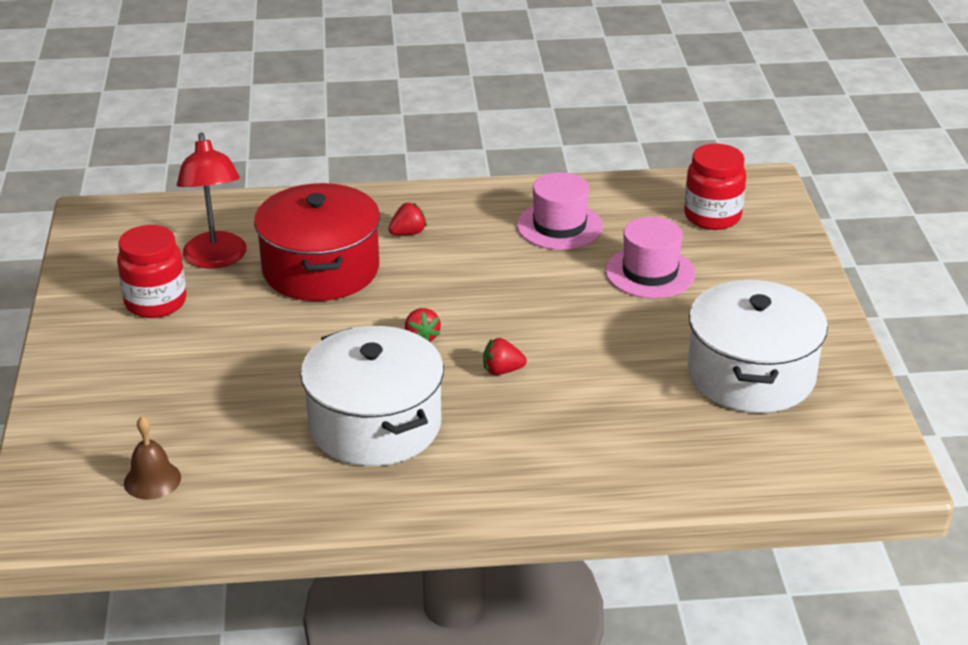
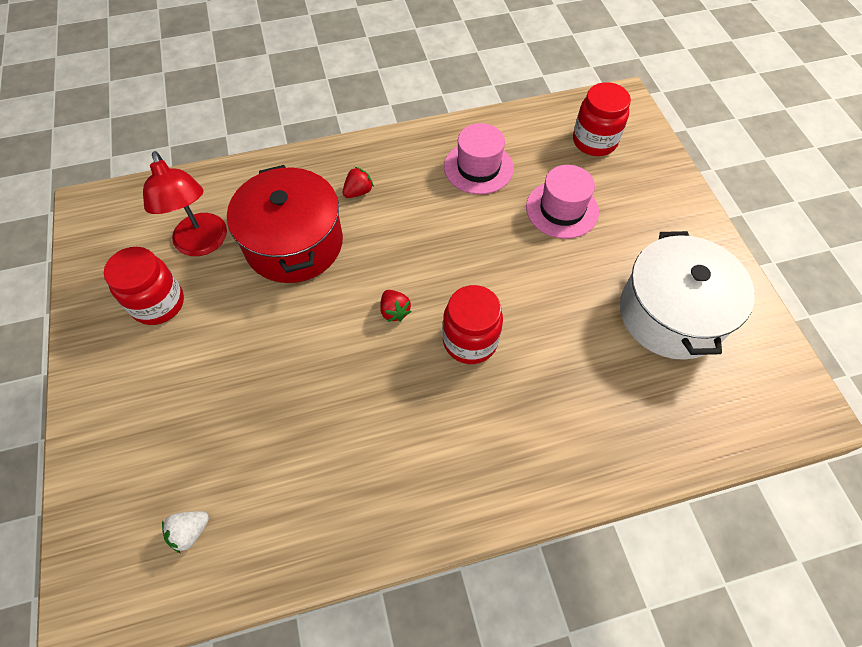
camera: 10 degrees left, 25 degrees up
(152, 480) = (190, 532): brown bell -> white strawberry
(375, 424) = (376, 425): white pot -> none
(502, 370) = (470, 341): red strawberry -> red jar

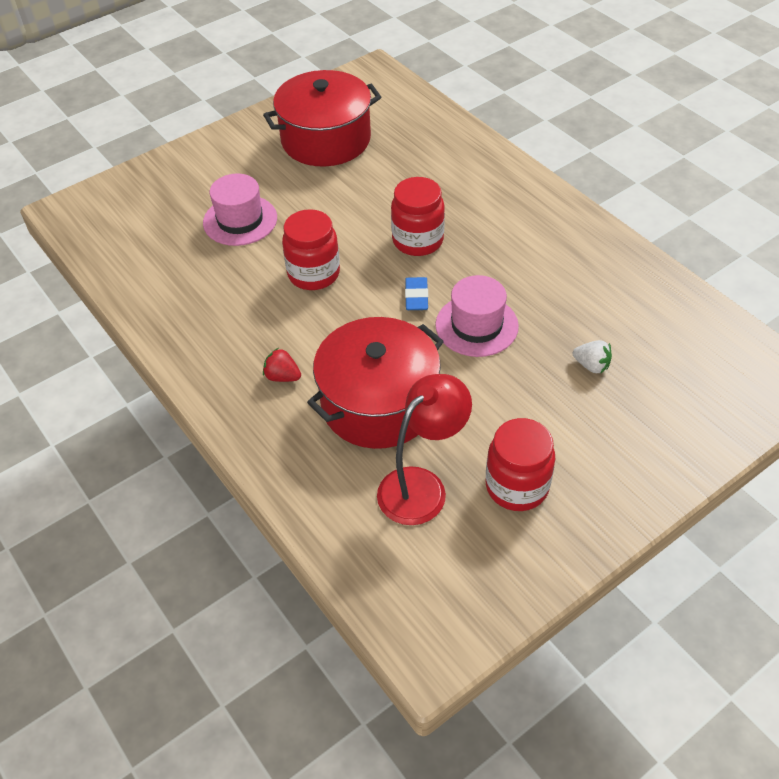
camera: 110 degrees left, 10 degrees down
(190, 532) = (691, 347): white strawberry -> white strawberry (591, 365)
(394, 311) = (416, 297): red strawberry -> blue eraser
(478, 167) = (207, 291): pink hat -> pink hat (476, 325)
(594, 141) = (137, 218): red jar -> red jar (313, 274)
(671, 314) = (326, 139): white pot -> red pot

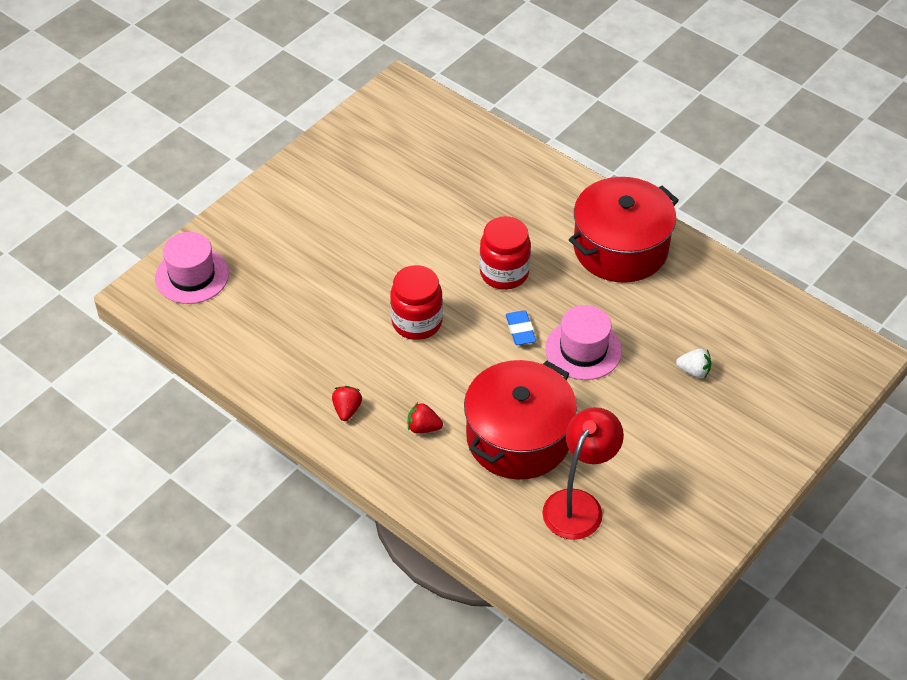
camera: 15 degrees left, 0 degrees up
(212, 346) = (347, 410): none -> red strawberry
(240, 220) = (325, 277): pink hat -> pink hat (192, 276)
(326, 139) = (378, 175): red pot -> red pot (620, 248)
(517, 486) = (658, 490): red jar -> none

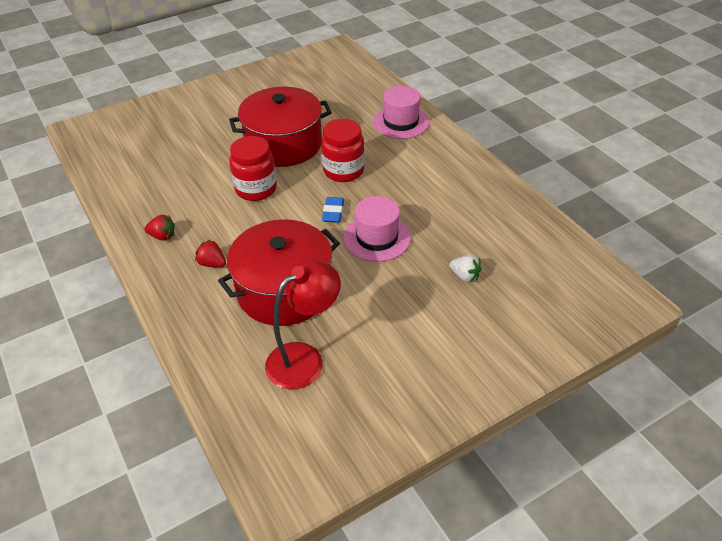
camera: 20 degrees right, 5 degrees down
(192, 276) = (118, 126): pink hat -> pink hat (401, 122)
(347, 410) = (162, 236): red strawberry -> red strawberry turned 75 degrees clockwise
(620, 248) = (446, 173): red pot -> red pot (283, 144)

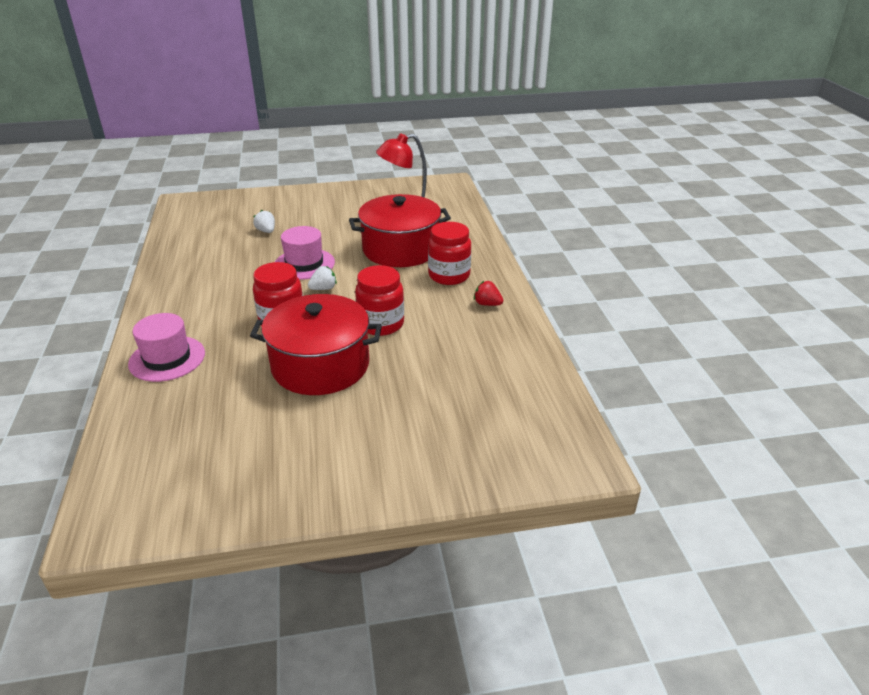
camera: 160 degrees left, 10 degrees down
(212, 263) = (449, 276): red strawberry -> red jar
(333, 212) = (323, 288): blue eraser -> white strawberry

